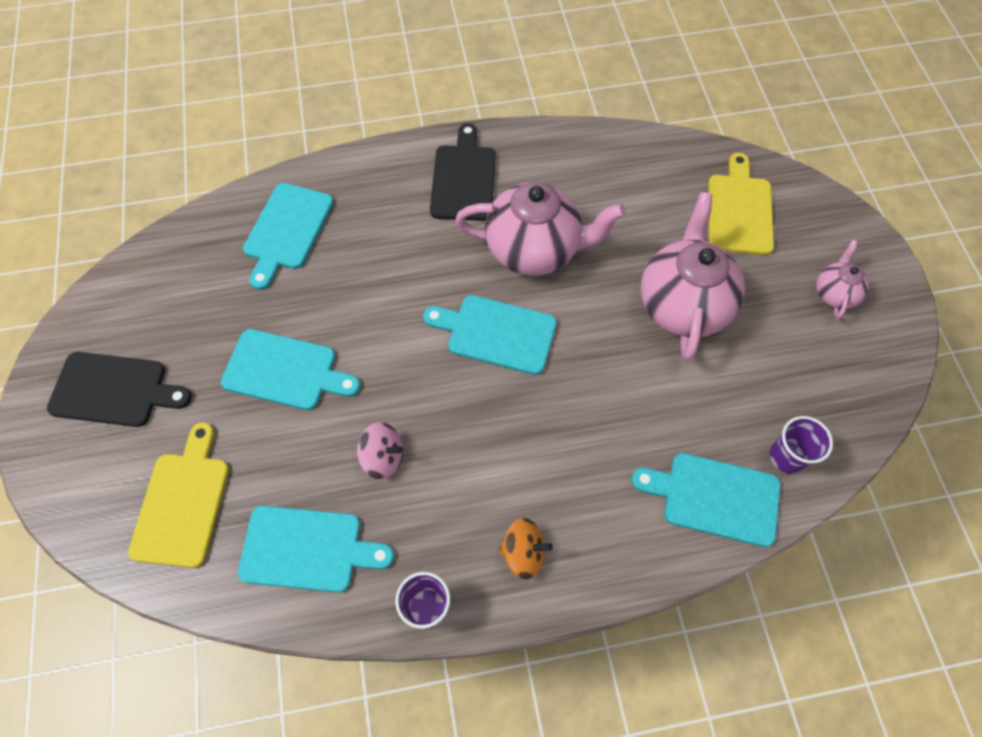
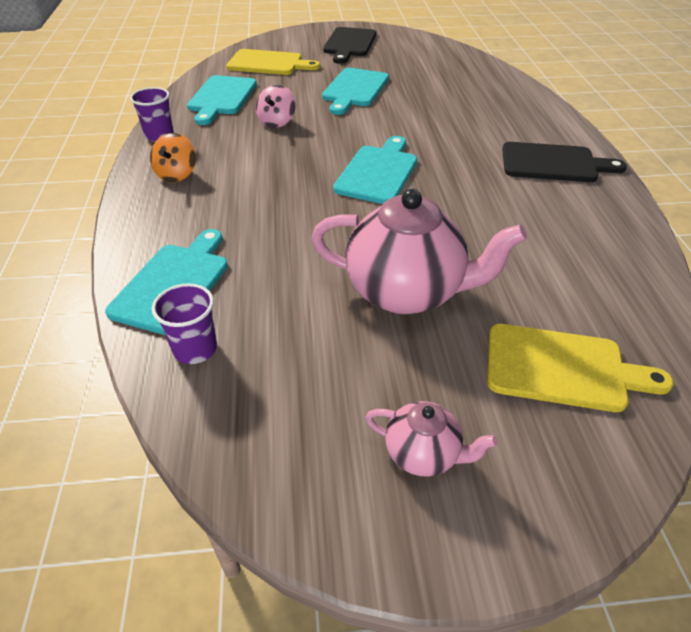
camera: 95 degrees right, 20 degrees down
(287, 230) = (478, 89): turquoise cutting board -> none
(535, 249) = (473, 198): pink teapot -> none

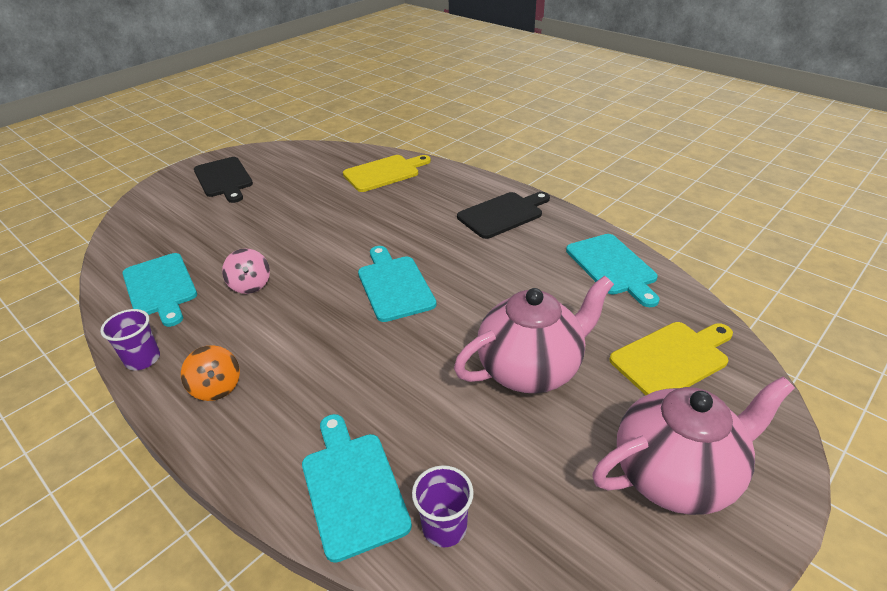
camera: 40 degrees left, 5 degrees down
(268, 63) = (166, 230): yellow cutting board -> yellow cutting board (384, 173)
(354, 89) = (283, 221): turquoise cutting board -> turquoise cutting board (613, 267)
(423, 454) = (676, 475): pink teapot -> pink teapot, size x2.00

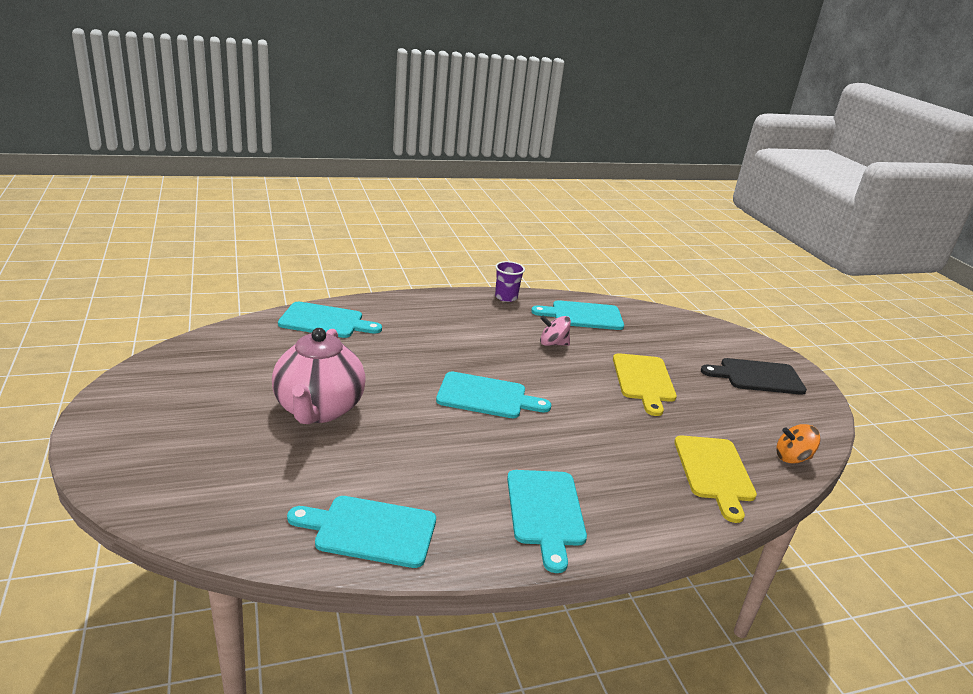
camera: 115 degrees right, 10 degrees down
(216, 387) = (453, 309): orange spinning top -> orange spinning top (792, 458)
(444, 527) = (265, 334): purple cup -> none
(503, 214) = (546, 512): black cutting board -> turquoise cutting board
(672, 358) = (229, 480): yellow cutting board -> yellow cutting board (644, 380)
(676, 475) = (165, 414): pink teapot -> none

